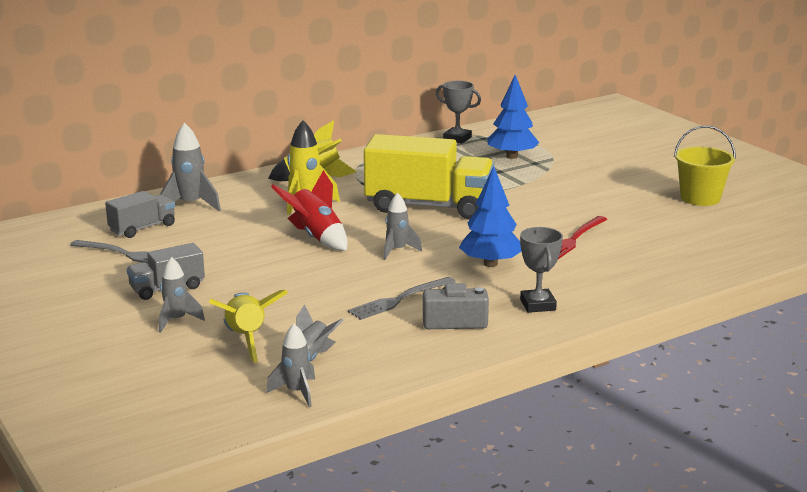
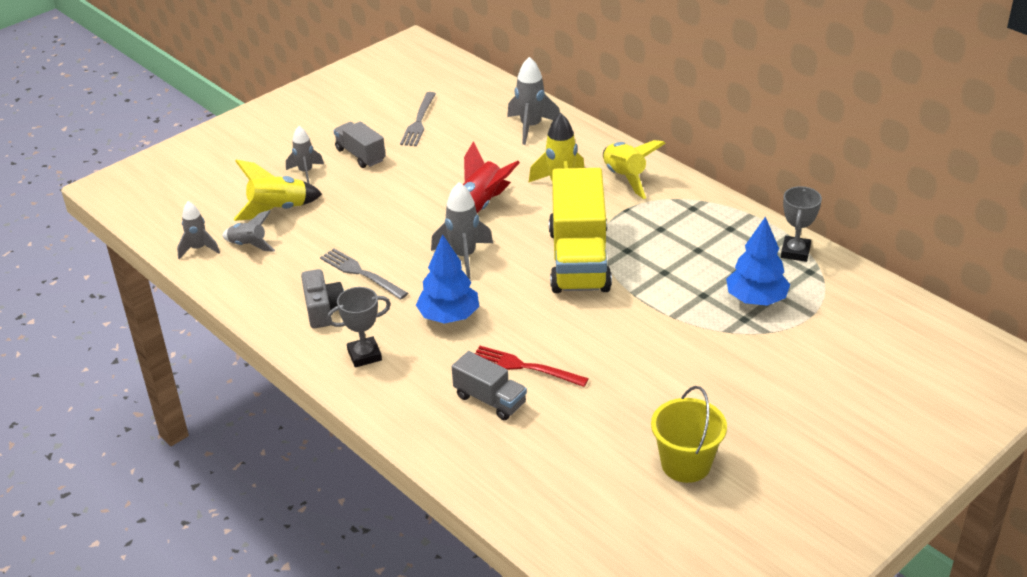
camera: 80 degrees right, 15 degrees up
(142, 228) = (473, 116): grey truck -> grey truck (490, 400)
(397, 251) = (464, 256): grey rocket -> grey rocket, size x1.51

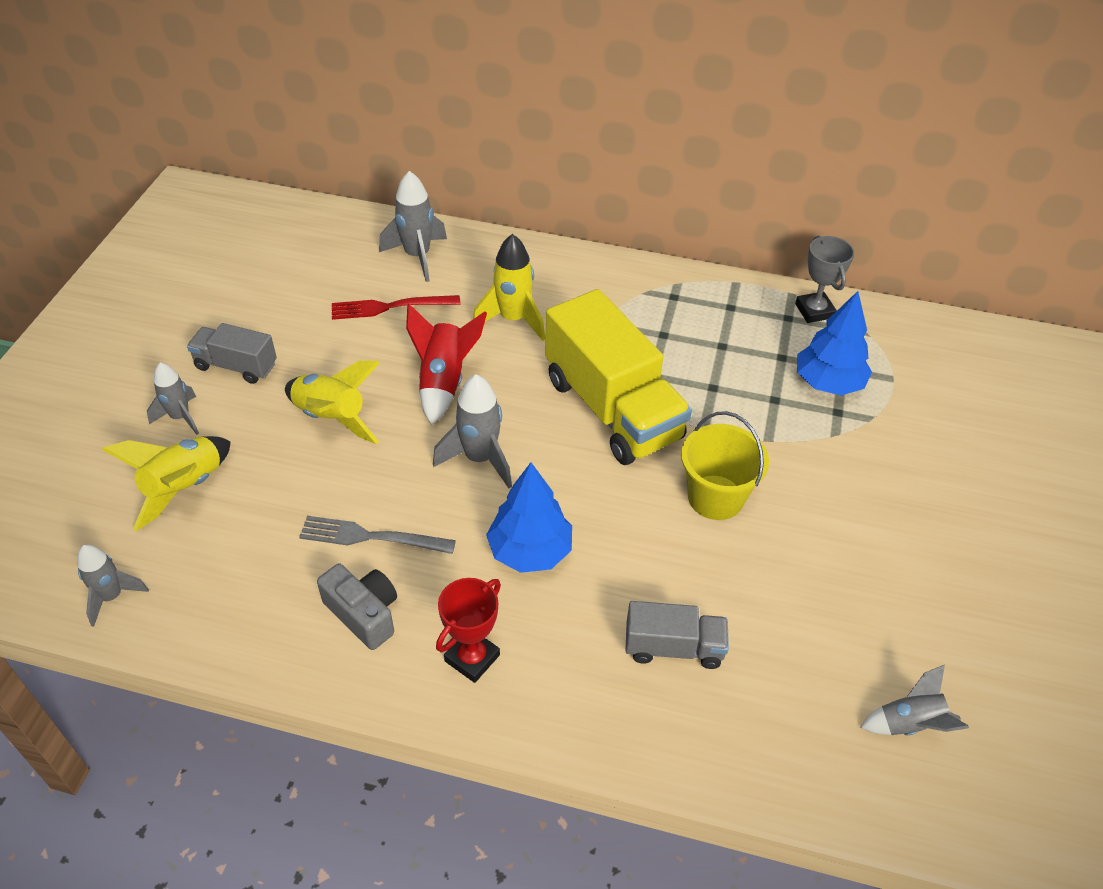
camera: 35 degrees left, 10 degrees up
(249, 245) = (183, 560): grey rocket -> grey rocket (909, 724)
(364, 355) = (472, 658): grey trophy -> red trophy
(419, 122) = (276, 294): grey fork -> none
(524, 367) = (672, 581): red fork -> red fork (389, 307)
(625, 178) = (574, 285): yellow rocket -> yellow rocket (332, 418)
(685, 464) = (943, 625): yellow bucket -> yellow bucket (715, 497)

